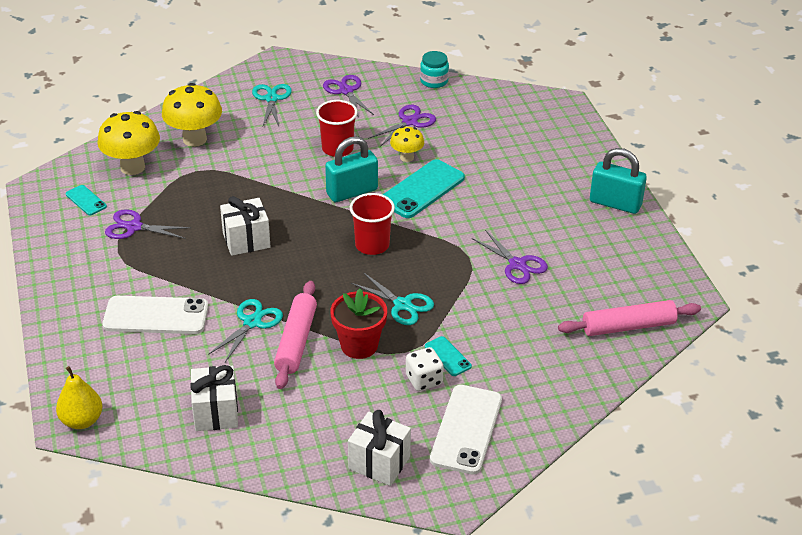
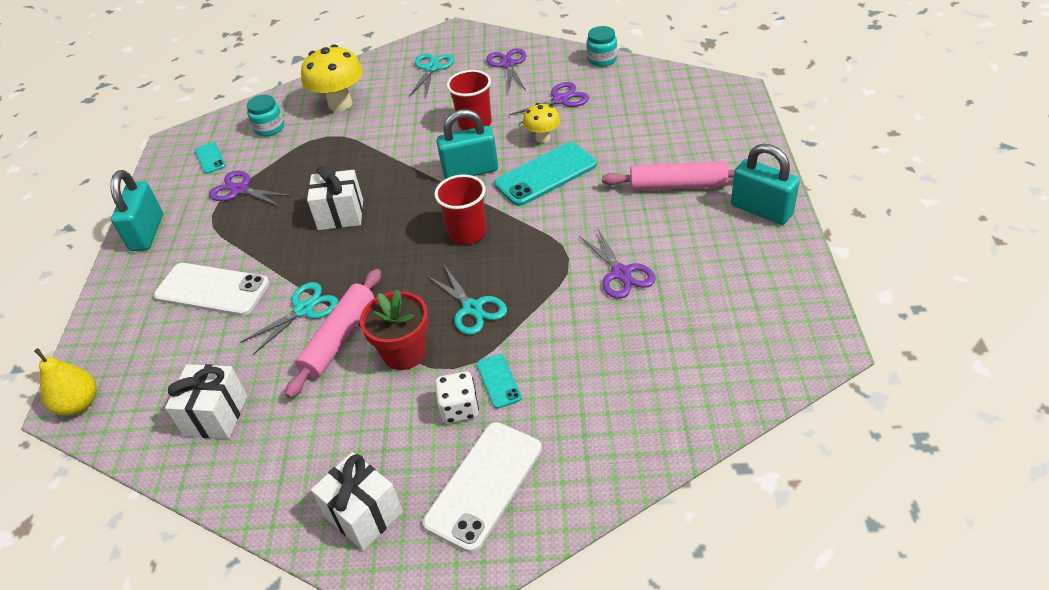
camera: 20 degrees right, 5 degrees up
(60, 274) = (147, 233): none -> turquoise padlock
(132, 167) = (269, 128): yellow mushroom -> turquoise jar
(628, 326) = (732, 370): pink rolling pin -> pink rolling pin (677, 185)

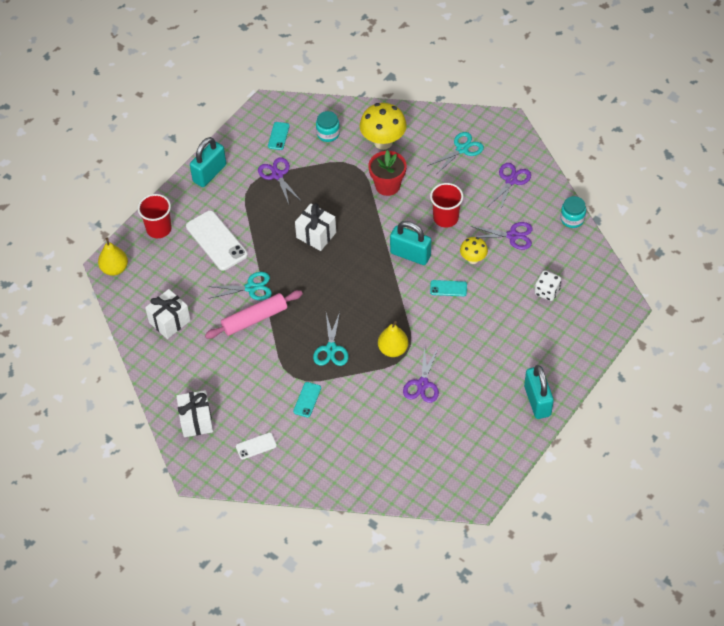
camera: 35 degrees right, 10 degrees up
(404, 353) = (278, 351): red flower pot -> red flower pot (387, 185)
(459, 408) = (277, 400): white dice -> white dice (547, 292)
(467, 233) = (370, 298): red cup -> red cup (159, 229)
(484, 485) = (256, 446): white phone -> white phone, size x0.50
(545, 174) = (448, 288): turquoise phone -> turquoise phone, size x0.50
(548, 263) = (393, 349): none -> yellow pear
(677, 185) = (511, 350): pink rolling pin -> none

